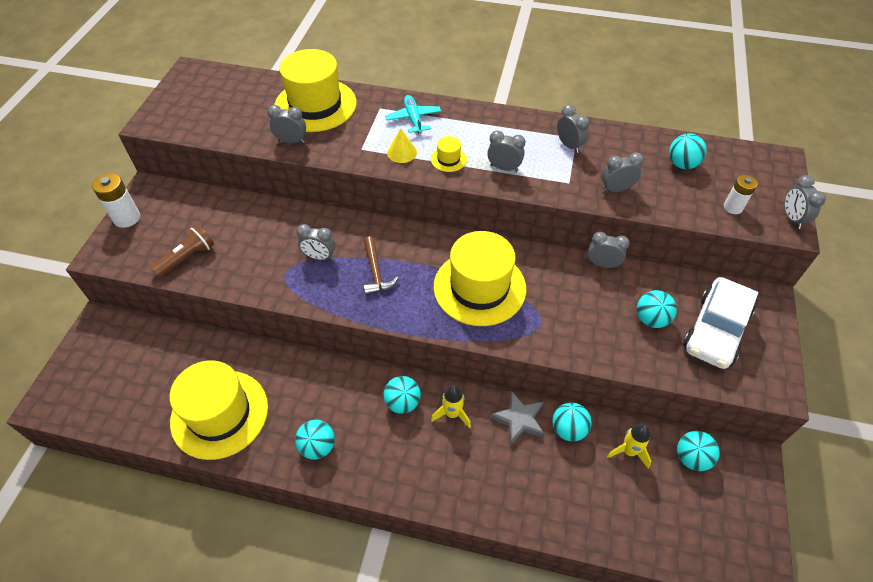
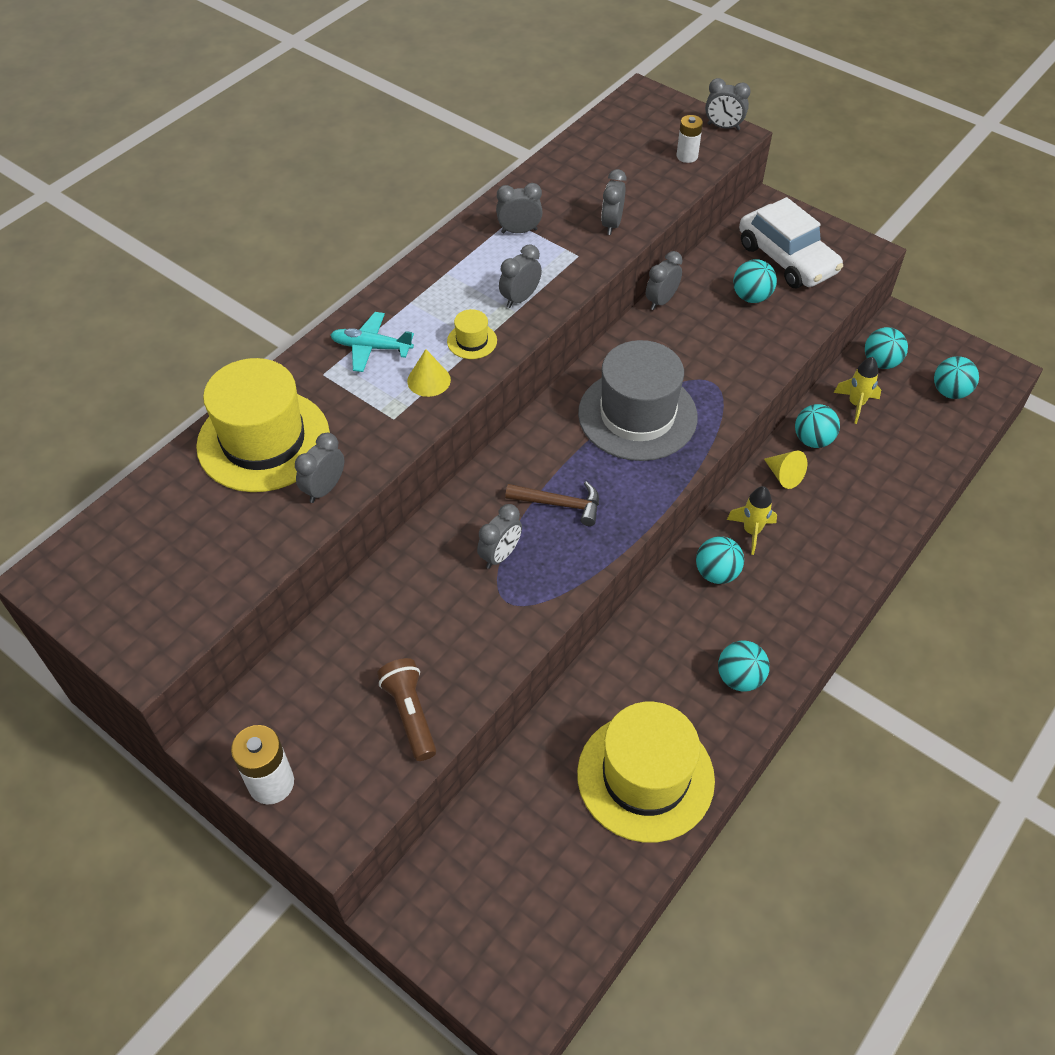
camera: 65 degrees left, 0 degrees up
(479, 287) = (637, 415): yellow hat -> grey hat
(519, 419) = (784, 475): grey star -> yellow cone
(682, 164) = (606, 161): turquoise ball -> turquoise ball (950, 392)

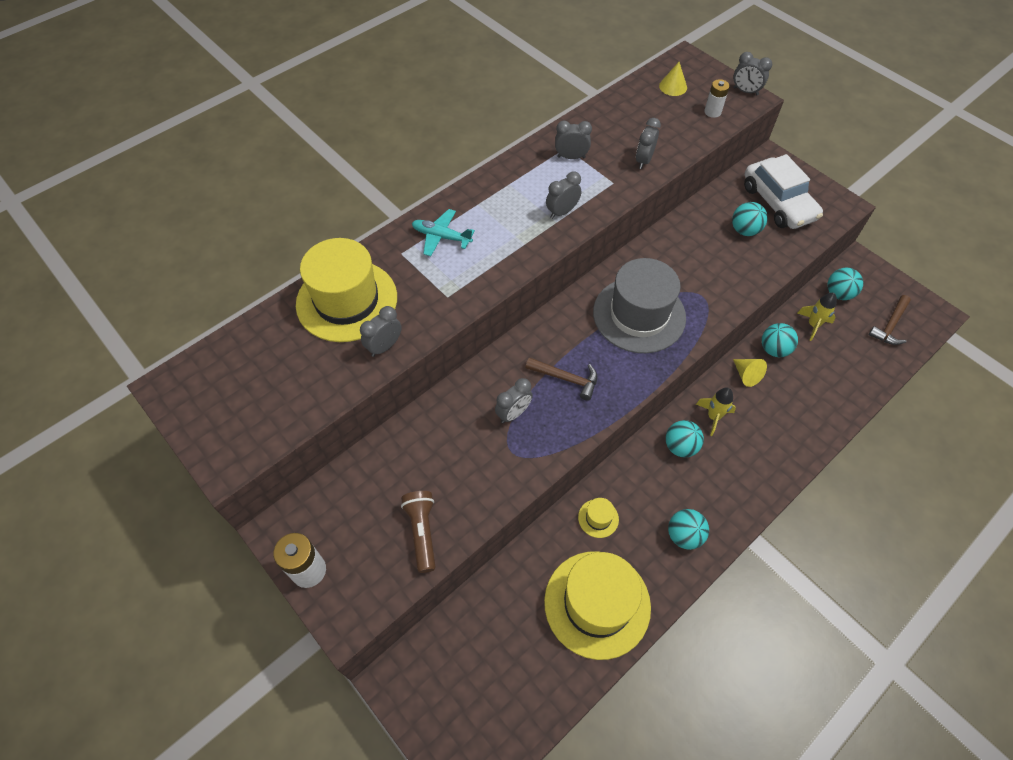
camera: 10 degrees right, 5 degrees up
(429, 380) = (480, 269): yellow cone -> yellow cone (673, 86)
(472, 341) = (518, 242): yellow hat -> yellow hat (598, 518)
(661, 301) = (673, 224): grey clock -> none
(950, 392) = (890, 325): turquoise ball -> brown hammer

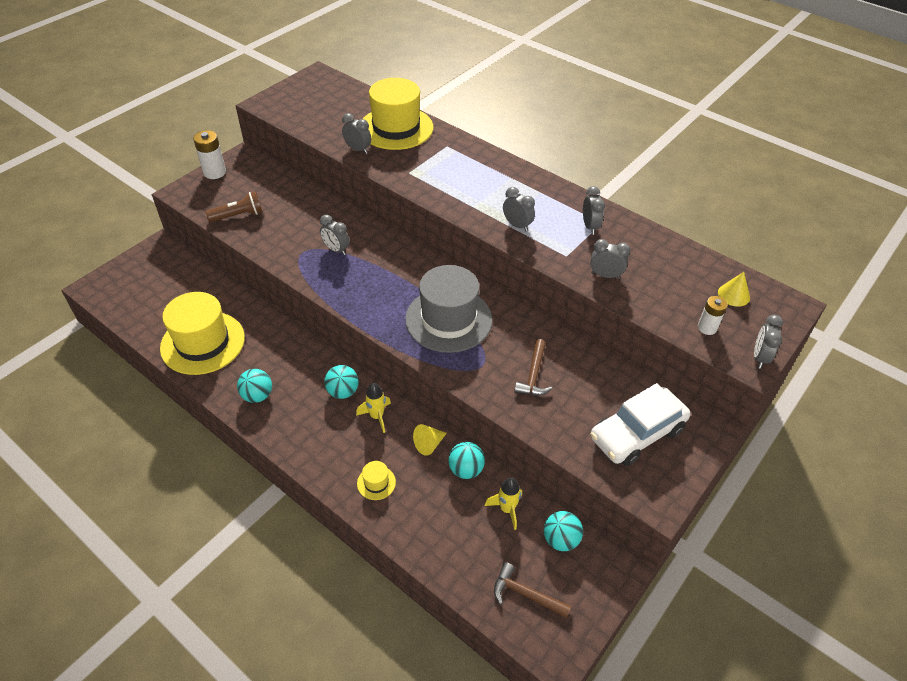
camera: 80 degrees right, 10 degrees down
(441, 237) = (469, 163): turquoise plane -> none
(566, 379) = (372, 277): brown hammer -> brown hammer (534, 375)
(598, 518) = (273, 339): yellow hat -> yellow hat (376, 483)
(744, 230) = (582, 401): turquoise ball -> none

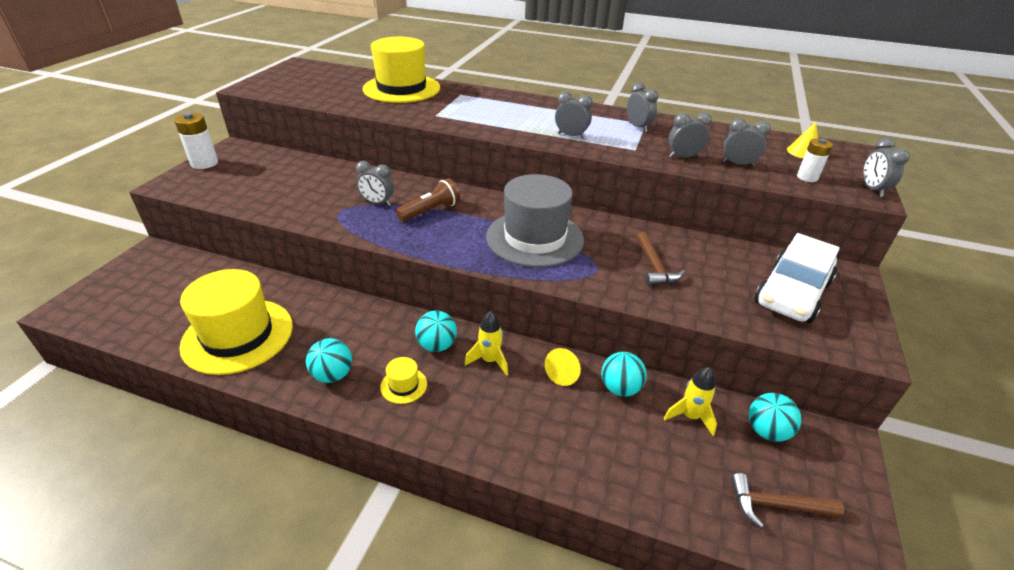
camera: 20 degrees left, 10 degrees down
(238, 216) = (248, 193): brown flashlight -> brown flashlight (430, 211)
(358, 149) = (371, 106): grey clock -> grey clock (738, 164)
(376, 483) = (528, 432): yellow hat -> yellow hat (403, 385)

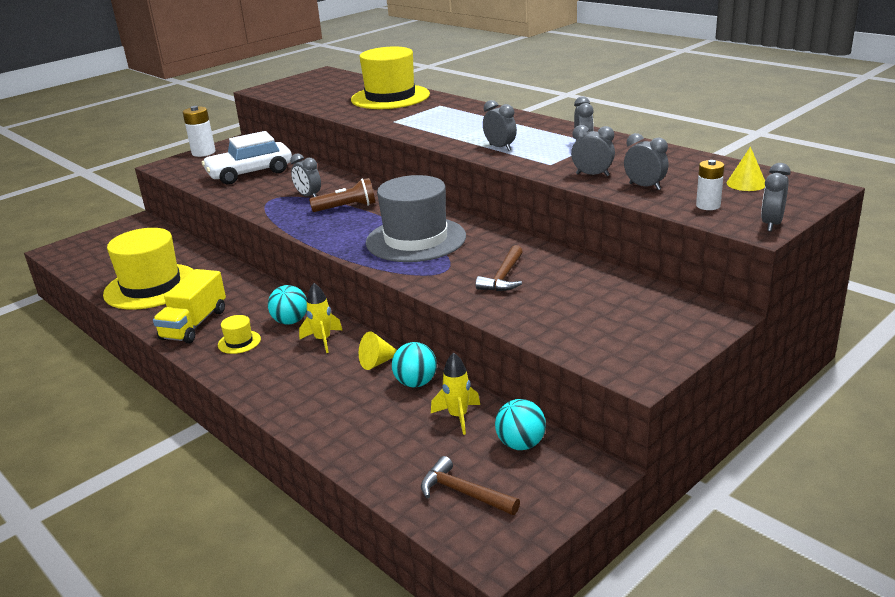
camera: 30 degrees right, 10 degrees down
(333, 375) = (194, 324): turquoise ball -> yellow truck
(791, 293) = (621, 320): white car -> white car (250, 173)

